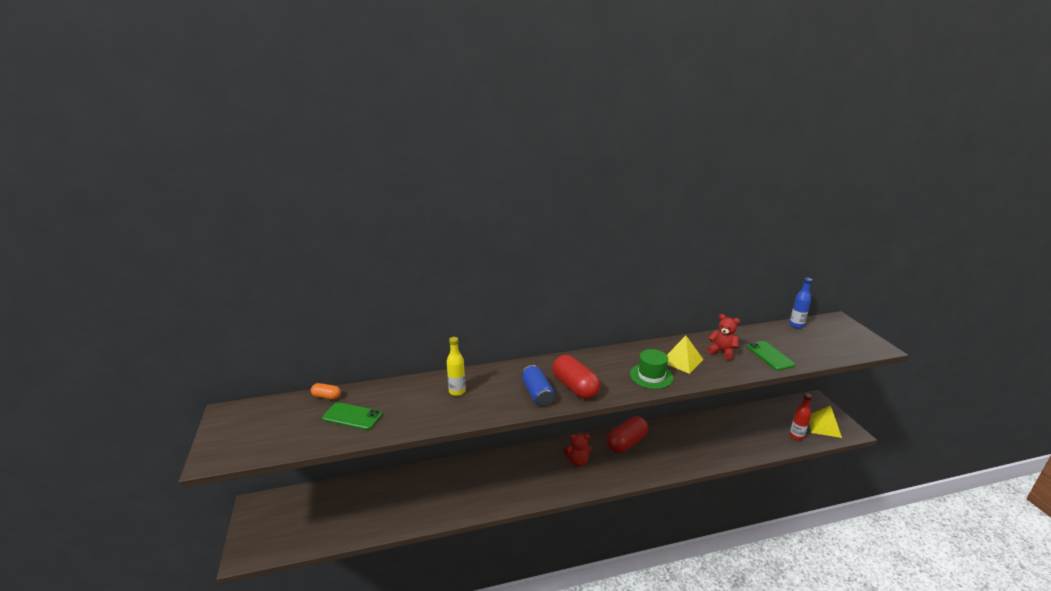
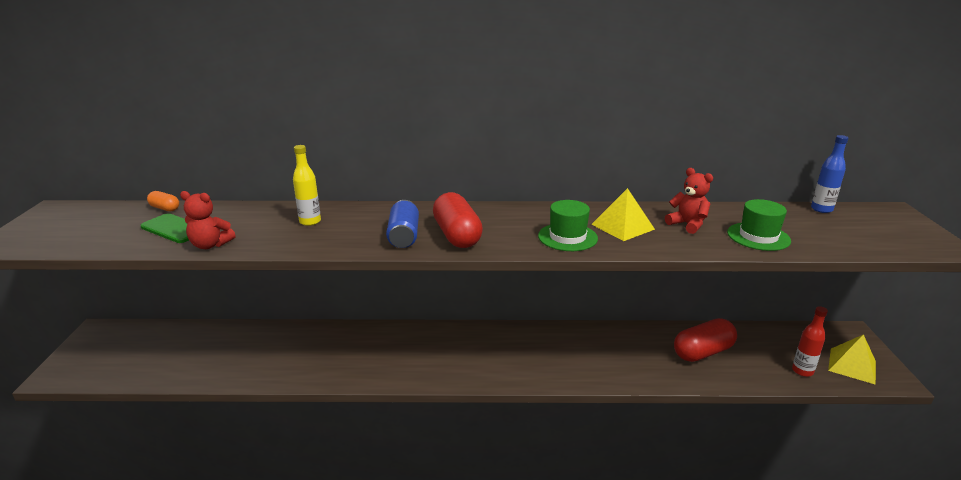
camera: 15 degrees right, 0 degrees up
(577, 461) = (477, 349): red teddy bear -> red teddy bear (210, 245)
(626, 443) = (552, 340): red capsule -> red capsule (703, 352)
(770, 356) = (758, 236): green phone -> green hat

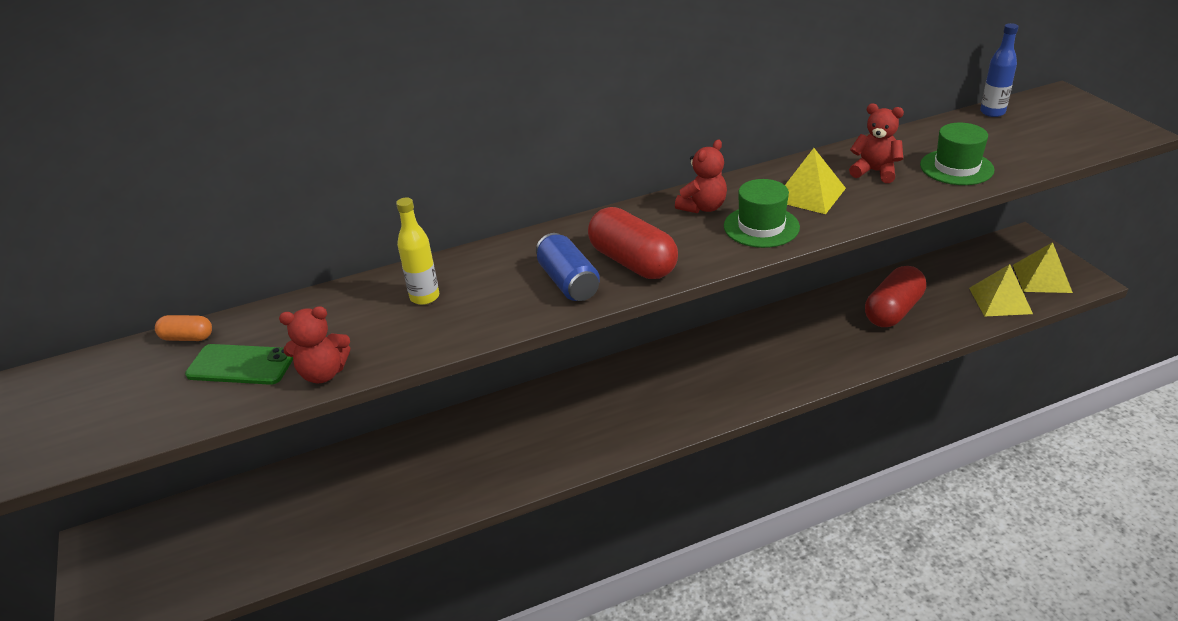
camera: 20 degrees left, 10 degrees up
(537, 216) = (703, 207): none -> red teddy bear
(802, 371) = (1000, 300): red bottle -> yellow pyramid

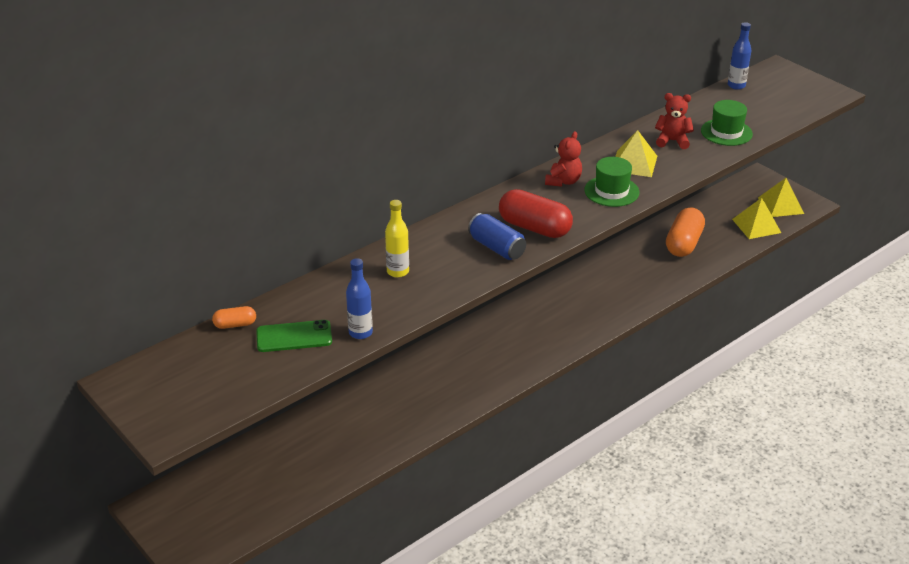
camera: 20 degrees left, 0 degrees up
(323, 373) = (360, 333): red teddy bear -> blue bottle
(893, 311) = (684, 244): red capsule -> orange capsule

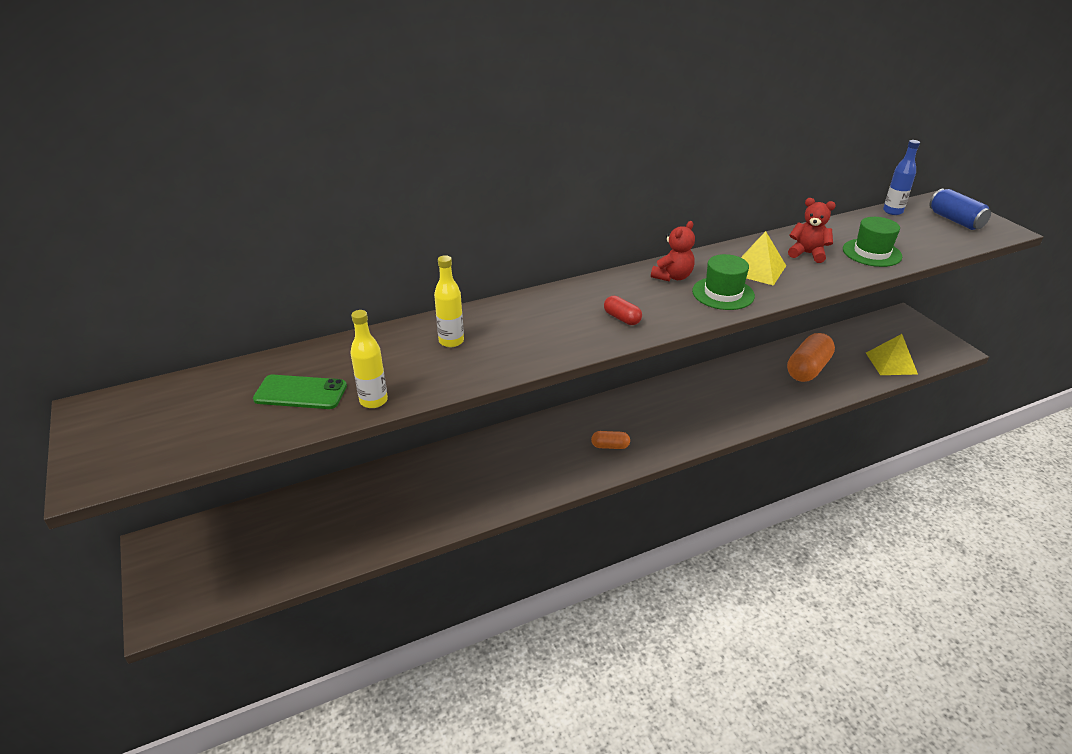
camera: 15 degrees right, 0 degrees up
(235, 325) = (249, 369): orange capsule -> orange capsule (610, 446)
(360, 333) = (373, 401): blue bottle -> yellow bottle
(497, 247) = (571, 332): blue can -> blue can (955, 220)
(534, 228) = (622, 318): red capsule -> red capsule, size x0.50
(780, 205) = (921, 347): yellow pyramid -> none

